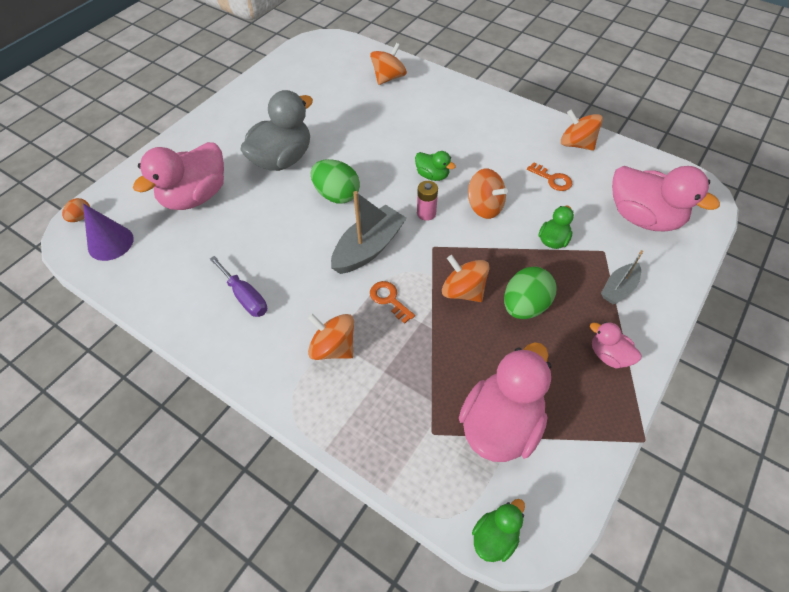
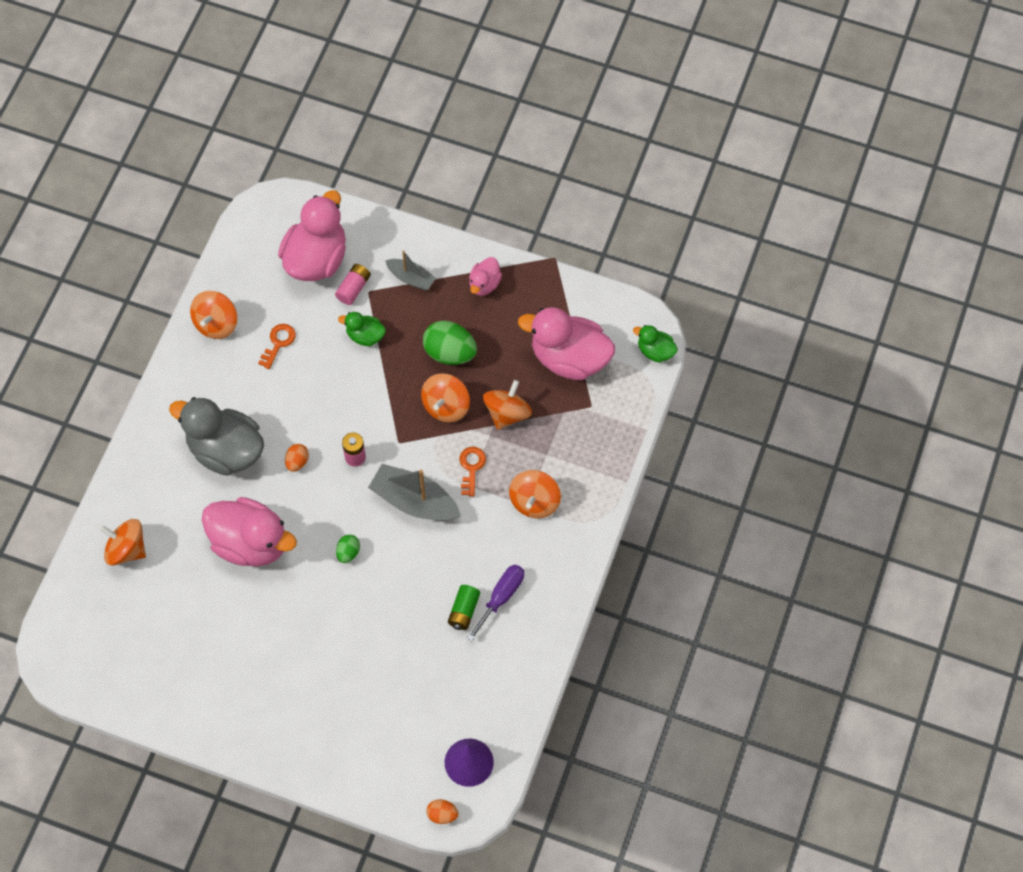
camera: 105 degrees left, 10 degrees up
(195, 196) = (383, 702): pink duck -> pink duck (251, 543)
(246, 265) = (464, 611): none -> green battery
(282, 159) = (304, 629): grey duck -> grey duck (225, 450)
(337, 195) = (348, 552): green egg -> green egg, size x0.52
(389, 299) = (471, 467): orange key -> orange key turned 150 degrees clockwise
(432, 175) = (297, 462): green duck -> orange egg
(484, 207) = (333, 403): orange spinning top -> orange spinning top (507, 413)
(608, 240) = (353, 288): none -> pink battery

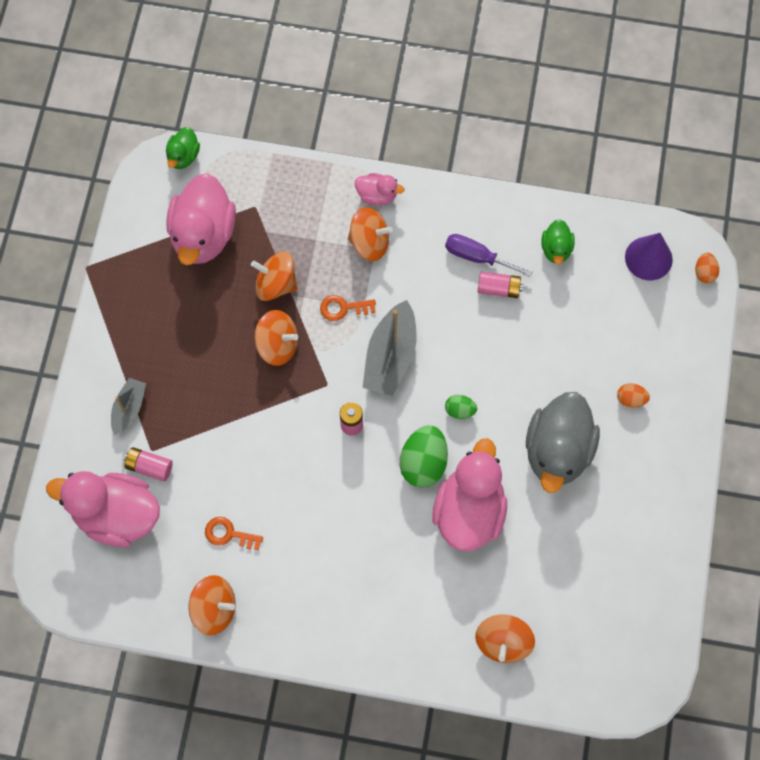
camera: 100 degrees left, 5 degrees up
(225, 450) = (367, 562): grey duck -> grey duck (557, 451)
(297, 462) = (368, 483): orange egg -> orange egg (630, 399)
(365, 336) = (206, 443): green duck -> green duck (556, 249)
(450, 352) = (214, 352): green egg -> green egg (423, 463)
(464, 611) = (498, 288): green battery -> pink battery
(484, 284) = (126, 332): pink duck -> pink duck (377, 195)

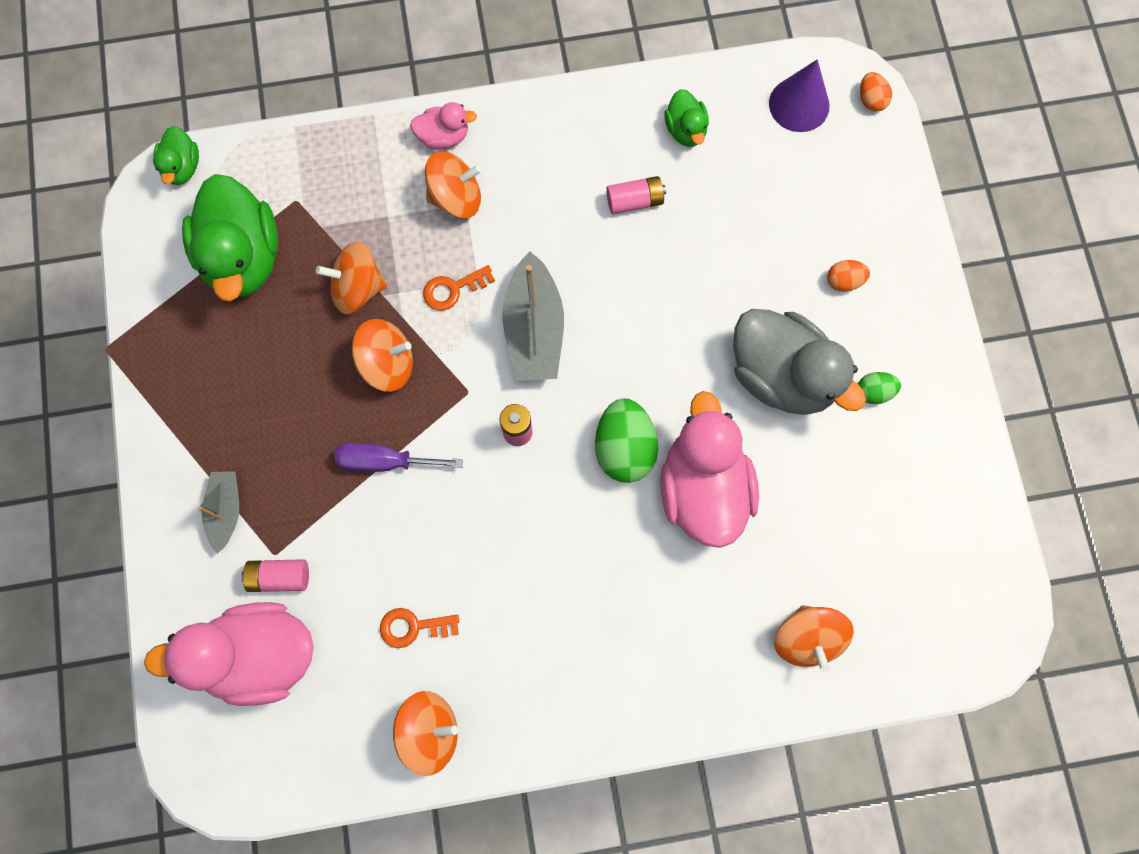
camera: 20 degrees left, 5 degrees up
(203, 235) = (243, 257): pink duck -> green duck
(460, 410) = (644, 367): green egg -> green egg (873, 392)
(477, 257) = (594, 171): purple screwdriver -> purple screwdriver (385, 461)
(557, 451) = (781, 375): grey duck -> grey duck turned 45 degrees counterclockwise

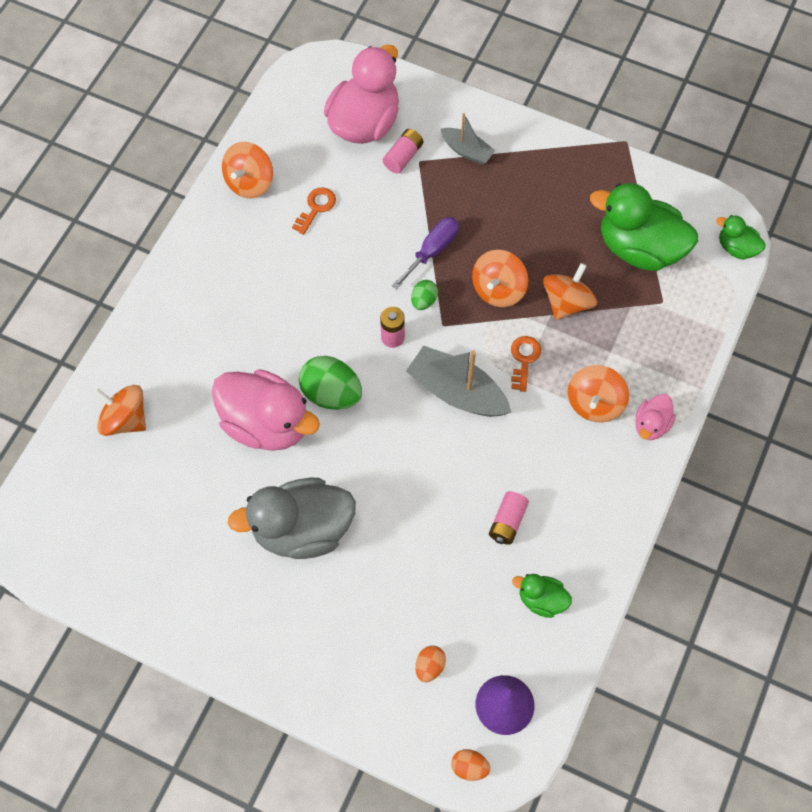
camera: 125 degrees right, 10 degrees down
(843, 281) = (337, 626): orange egg -> orange egg (429, 666)
(873, 392) = (242, 584): green egg -> green egg (424, 301)

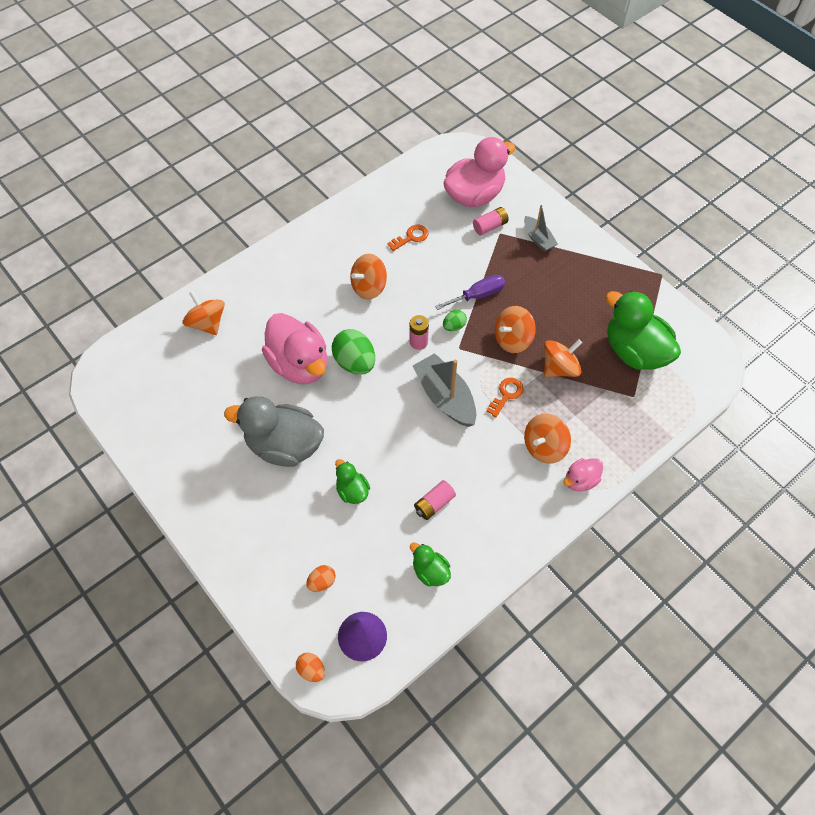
camera: 25 degrees right, 5 degrees down
(249, 182) = (374, 205): orange spinning top -> orange spinning top (369, 287)
(736, 248) = (712, 380): green duck -> green duck (352, 491)

